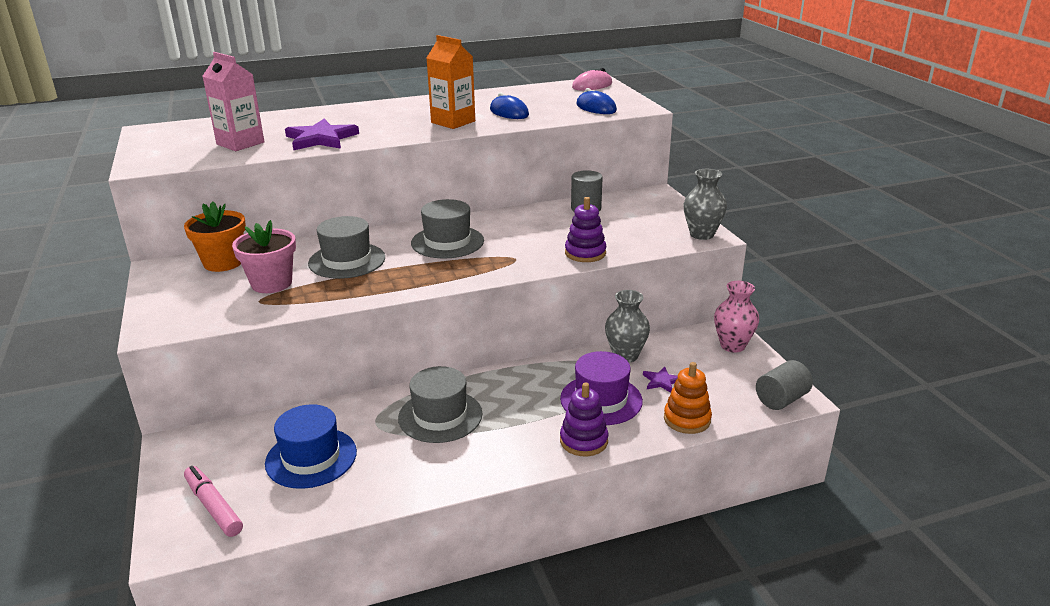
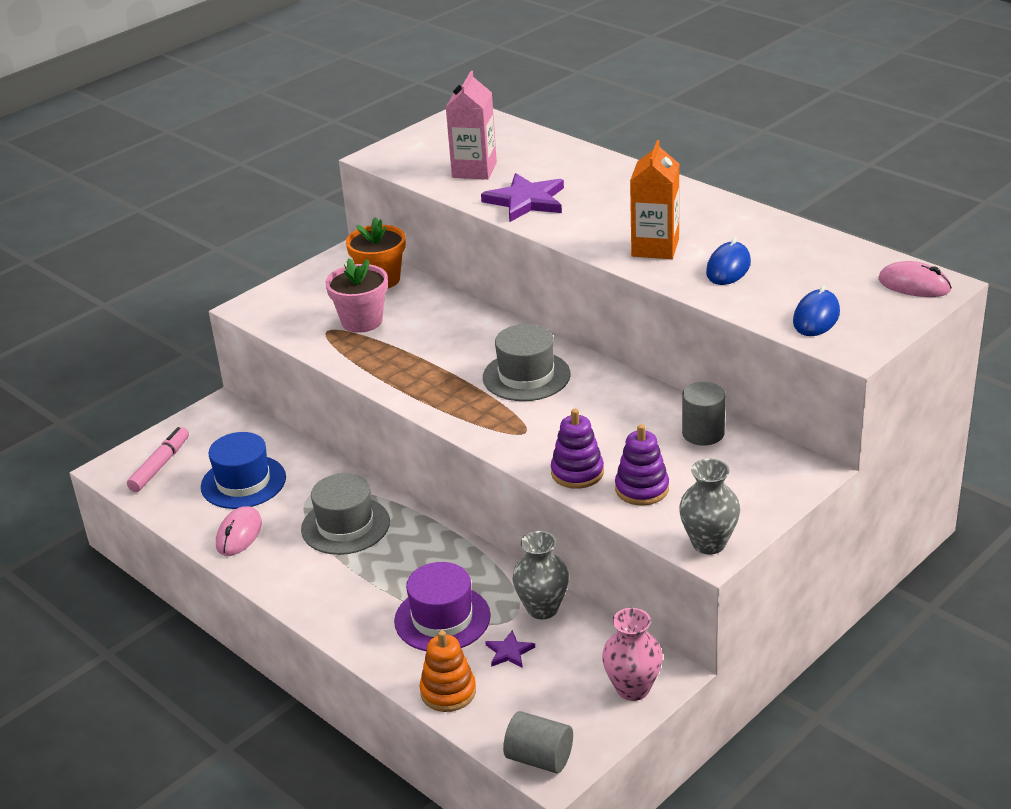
camera: 65 degrees right, 5 degrees up
(347, 260) = (436, 338): grey hat -> none
(386, 479) = (239, 534): none -> pink mouse
(583, 441) = (364, 630): purple stacking toy -> purple stacking toy (642, 489)

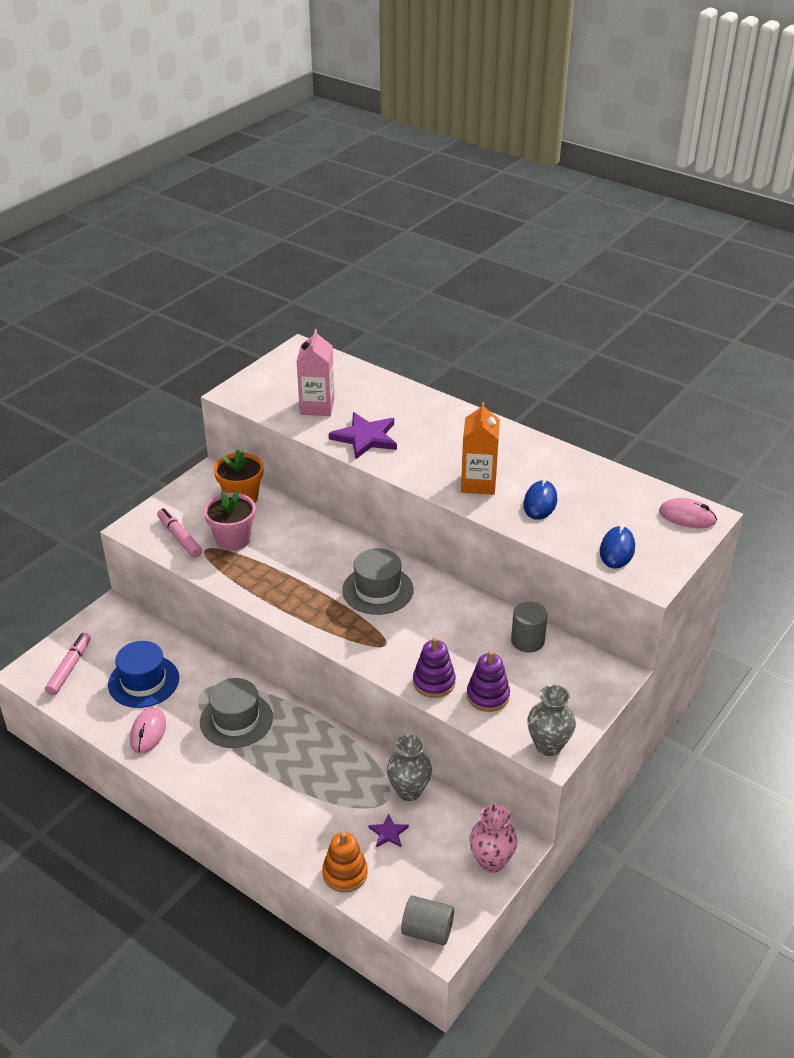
camera: 10 degrees left, 5 degrees up
(299, 318) = (179, 537): none -> pink marker
(442, 618) = (329, 804): purple hat -> none

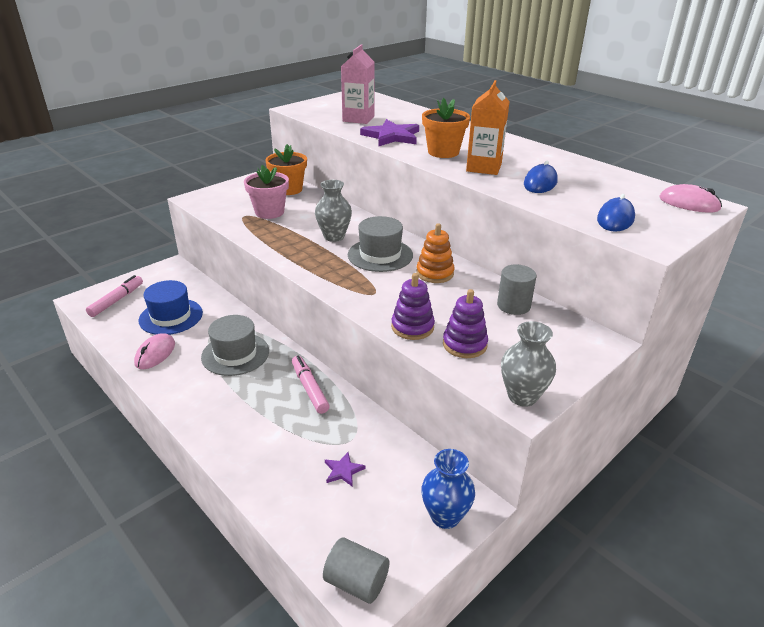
camera: 10 degrees right, 5 degrees down
(179, 537) = (227, 207): pink marker -> pink marker (309, 388)
(345, 873) = (286, 504): orange stacking toy -> orange stacking toy (435, 273)
(409, 791) = (375, 434): grey vase -> grey vase (334, 236)
(430, 461) = (443, 152): none -> orange flower pot
(491, 861) = (445, 516): pink vase -> blue vase

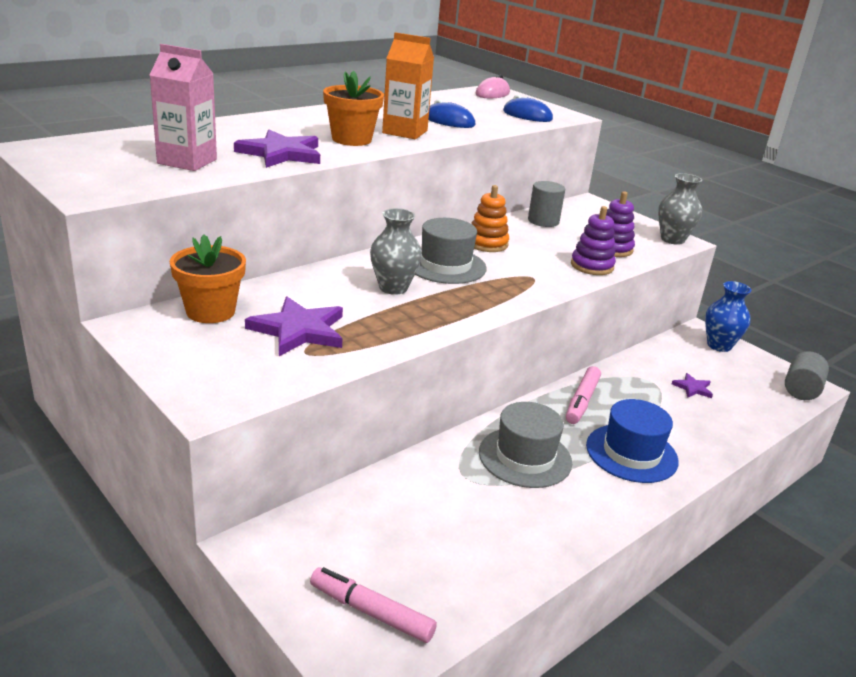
camera: 90 degrees left, 5 degrees down
(155, 354) = (533, 536): pink mouse -> none
(171, 316) = (431, 529): blue hat -> blue hat (631, 453)
(269, 212) = (299, 330): pink flower pot -> purple star
(309, 388) = (582, 401): pink marker -> pink marker turned 45 degrees counterclockwise

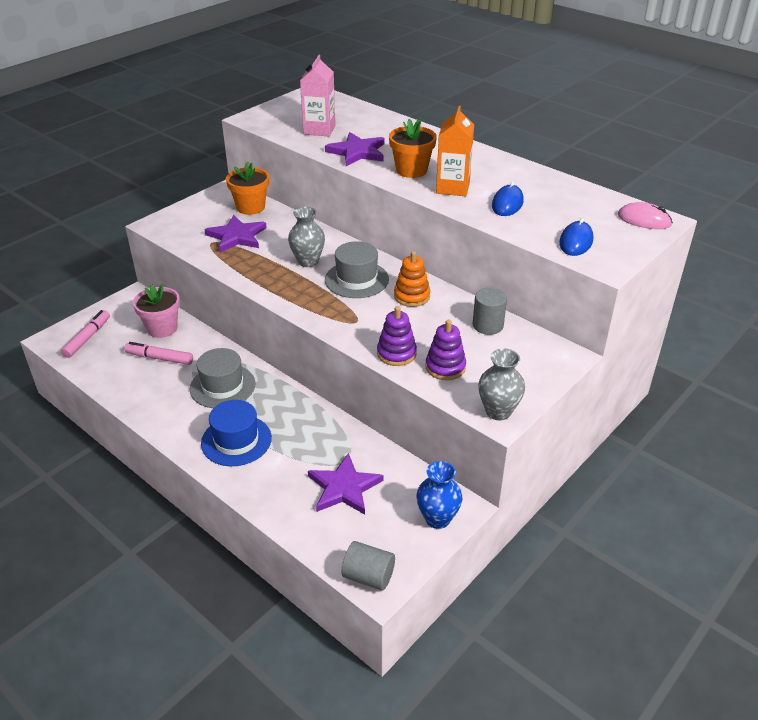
camera: 85 degrees right, 10 degrees up
(369, 512) = (162, 328): none -> pink flower pot
(582, 401) = (301, 415): pink marker -> pink marker (159, 358)
(692, 388) = (344, 487): purple star -> purple star, size x2.03

